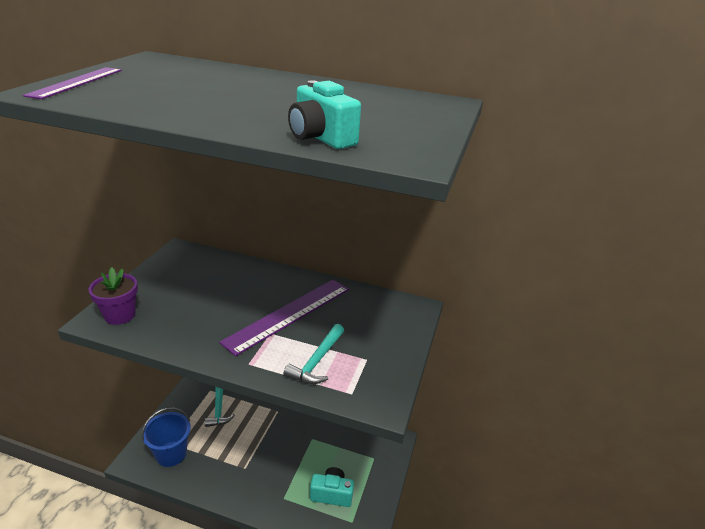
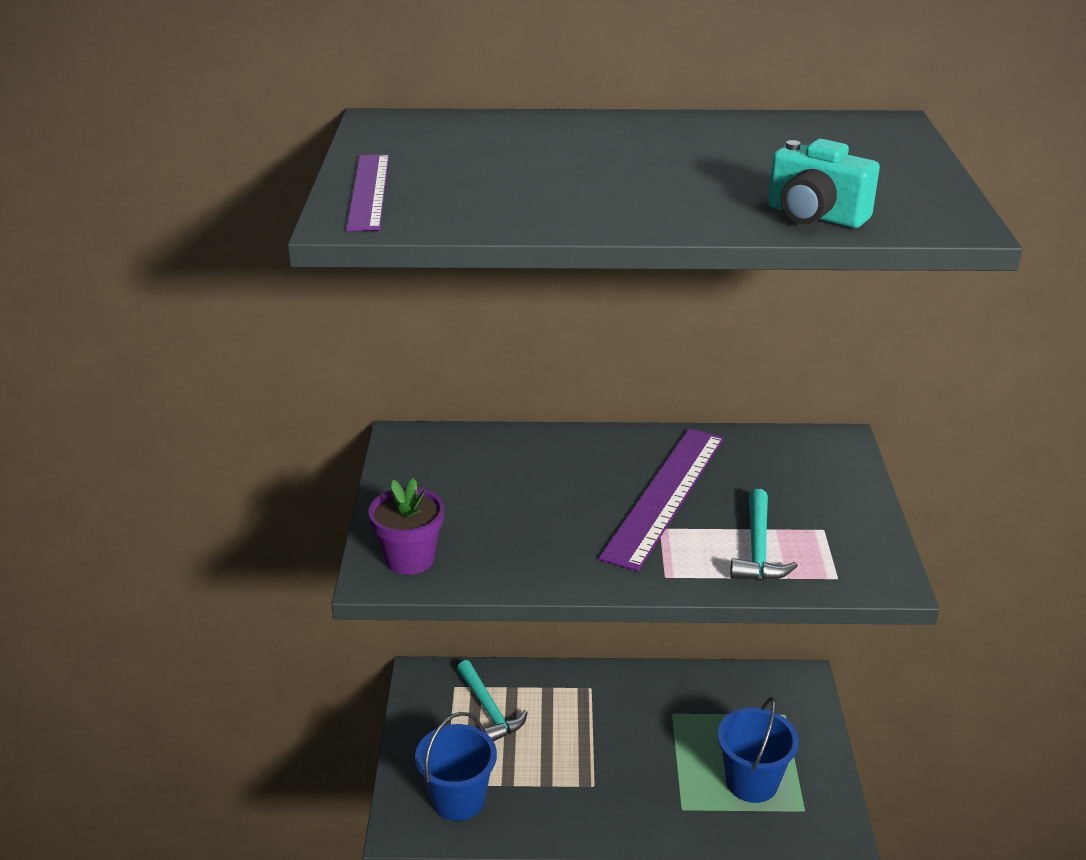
camera: 15 degrees left, 0 degrees up
(332, 494) = (751, 782): turquoise camera -> blue bucket

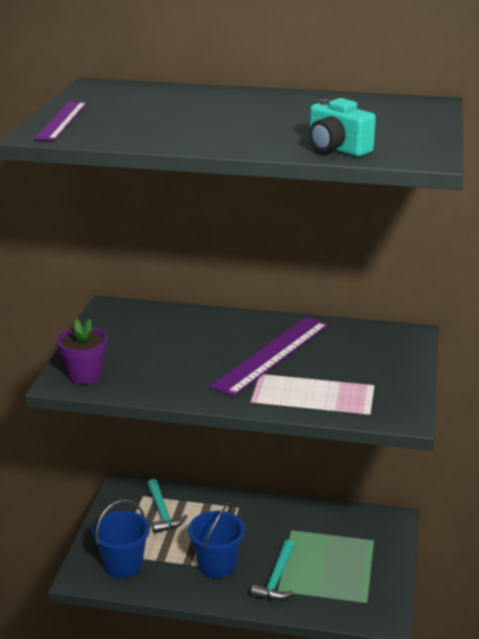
camera: 10 degrees right, 5 degrees down
(751, 782) = (334, 579): blue bucket -> blue bucket (217, 565)
(758, 549) = (322, 391): turquoise hammer -> turquoise hammer (276, 579)

